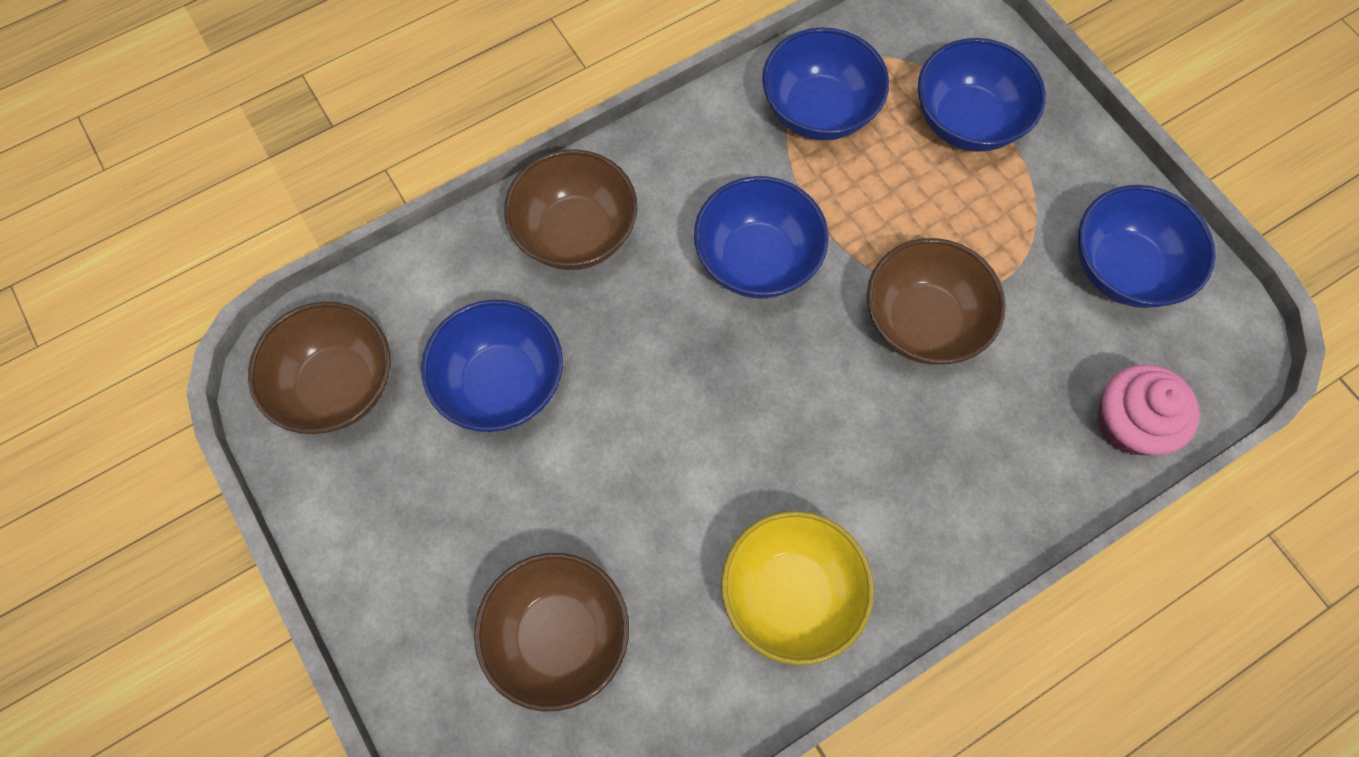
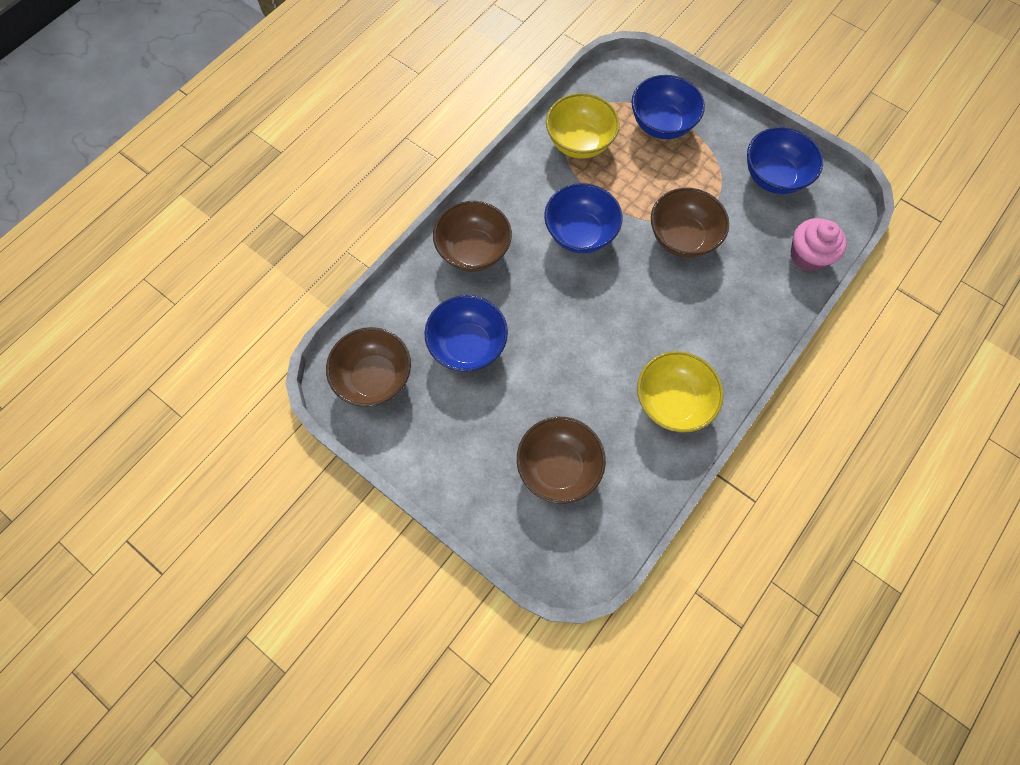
camera: 20 degrees left, 0 degrees up
(819, 110) = (579, 143): blue bowl -> yellow bowl

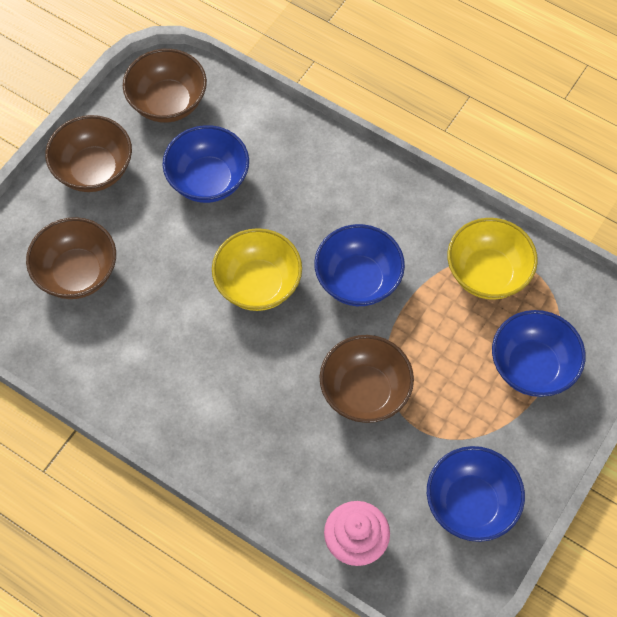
camera: 85 degrees right, 5 degrees down
(473, 251) = (323, 175): brown bowl -> brown bowl (94, 170)
(672, 402) = (152, 382): yellow bowl -> yellow bowl (258, 284)

